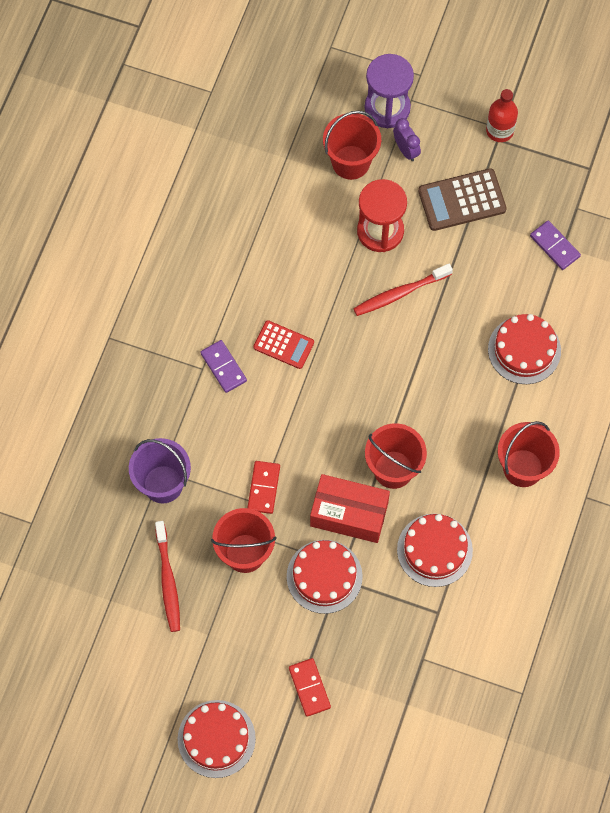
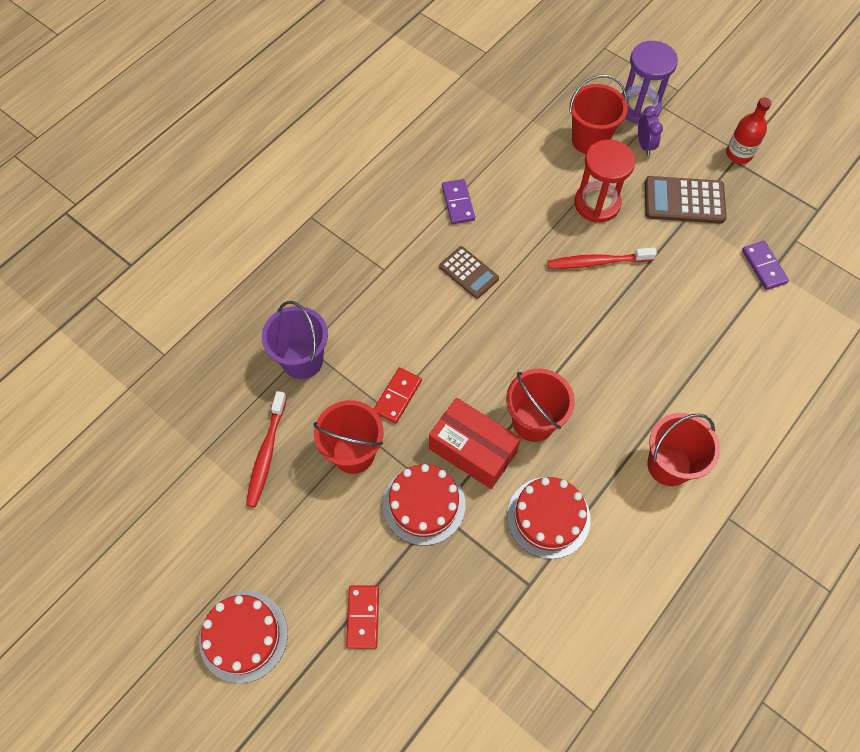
camera: 20 degrees right, 5 degrees down
(223, 367) = (404, 274): purple domino -> purple domino (458, 203)
(283, 345) = (469, 273): red calculator -> brown calculator
(524, 350) = (705, 351): red cake -> none

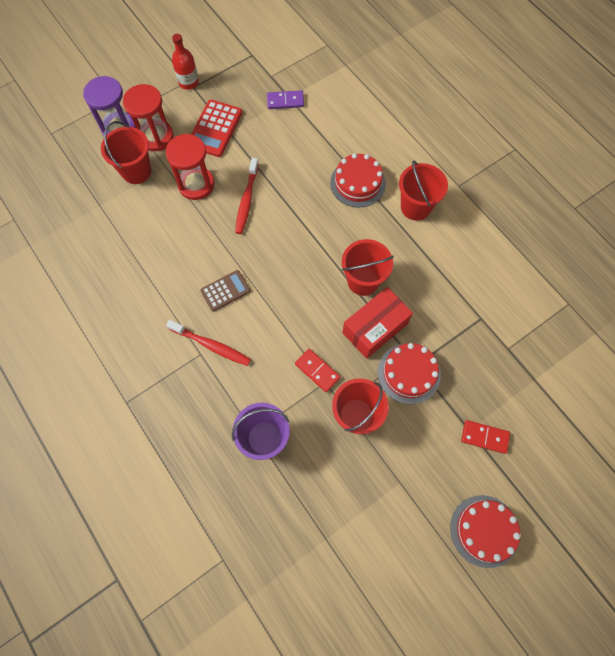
camera: 75 degrees left, 5 degrees up
(266, 453) = (340, 484): red toothbrush -> red toothbrush (211, 345)
(458, 203) = (158, 281): purple domino -> none
(548, 517) = (436, 292): red cake -> red cake (358, 183)
(644, 145) = (156, 137): purple clock -> red hourglass
(684, 201) = (215, 129): brown calculator -> red calculator

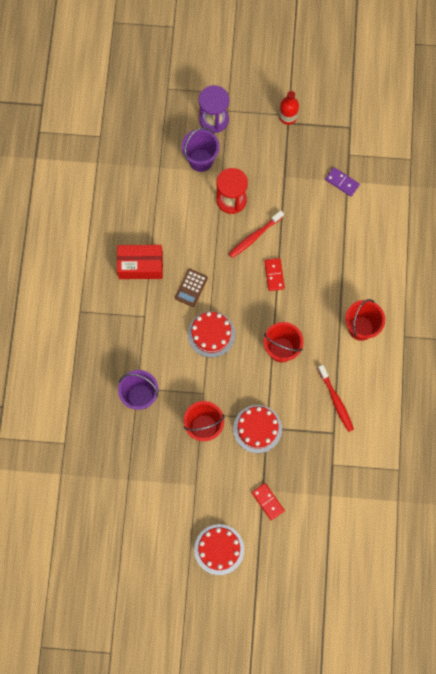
camera: 40 degrees right, 5 degrees up
(136, 171) = (201, 160): red bucket -> purple bucket
(156, 137) = (233, 144): red hourglass -> none
(211, 345) = (155, 316): red toothbrush -> red toothbrush (336, 400)
(215, 129) = (276, 167): red calculator -> none
(225, 291) = (191, 288): brown calculator -> brown calculator turned 105 degrees clockwise
(317, 371) = (204, 382): red domino -> red domino (274, 275)
(358, 183) = (337, 281): red cake -> red cake (211, 334)
(375, 328) = (262, 385): red box -> red box (140, 265)

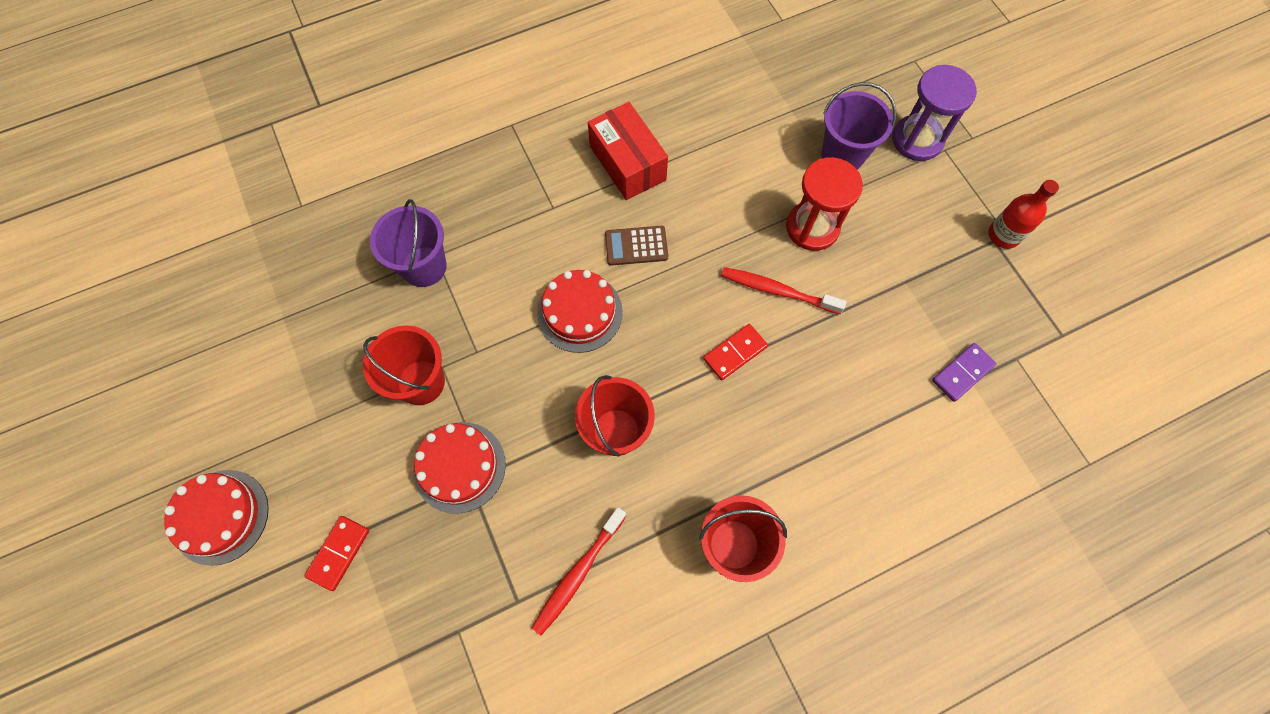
camera: 60 degrees right, 5 degrees down
(342, 182) = (962, 373): purple domino -> purple domino turned 45 degrees clockwise

